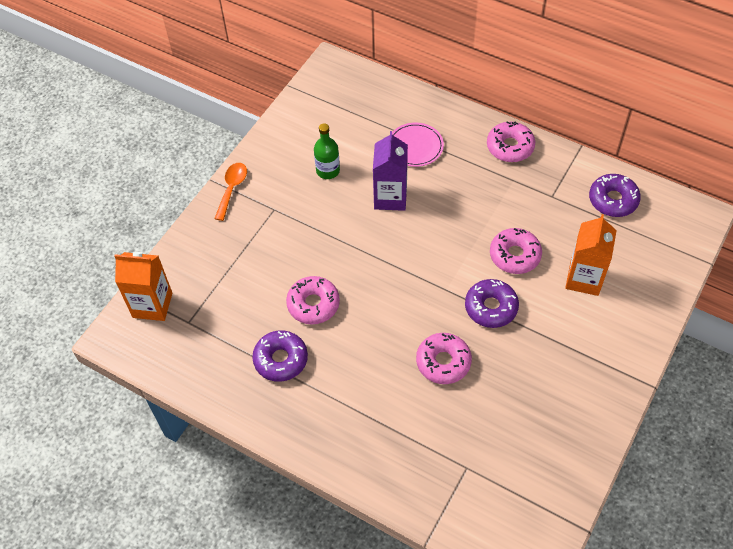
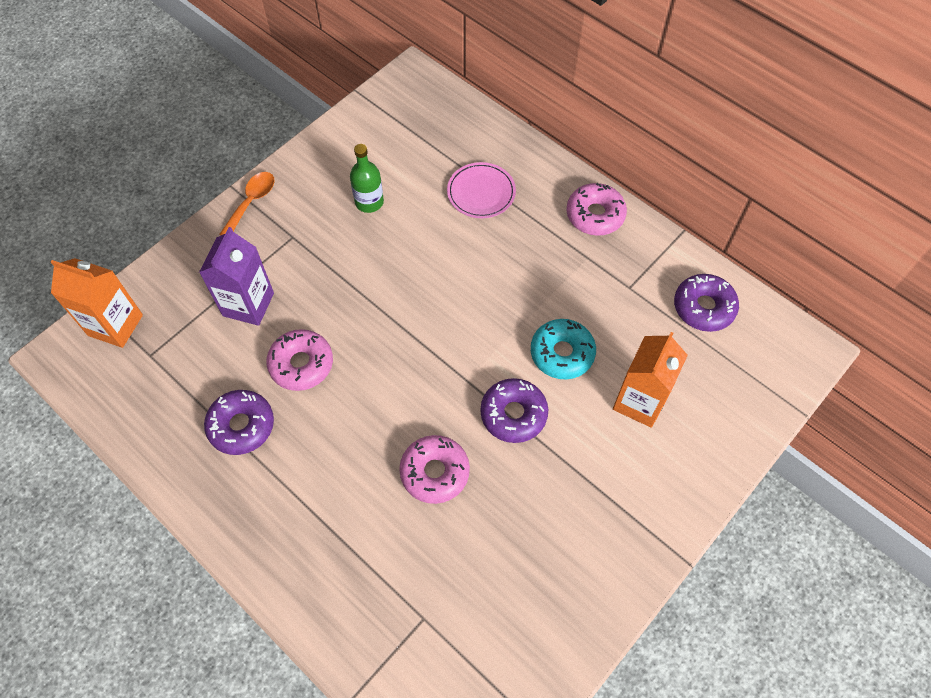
camera: 10 degrees right, 5 degrees up
(390, 197) = (433, 249): purple carton -> purple carton (248, 304)
(515, 255) = (562, 353): pink donut -> turquoise donut

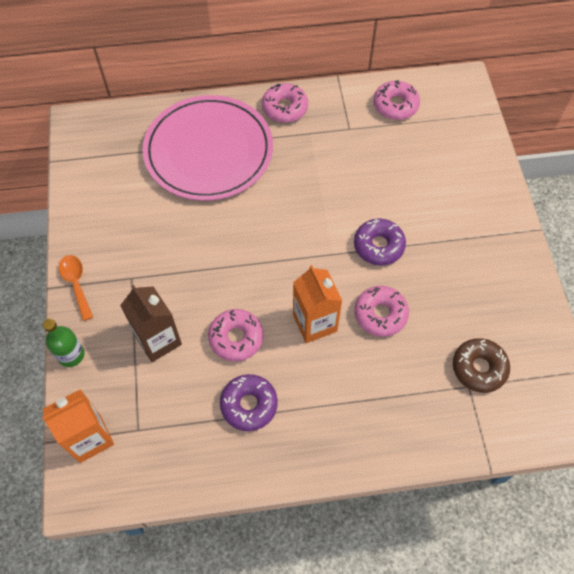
camera: 50 degrees left, 0 degrees up
(248, 304) = (158, 340): purple carton -> brown carton
(369, 202) = (151, 215): green bottle -> green bottle (71, 355)
(453, 614) = (479, 368): none -> brown donut
(481, 192) = (208, 151): pink plate -> pink plate, size x2.30
(562, 353) = (361, 193): turquoise donut -> none
(639, 401) = (426, 179): orange carton -> orange carton (314, 323)
(703, 307) = (395, 105): purple donut -> pink donut

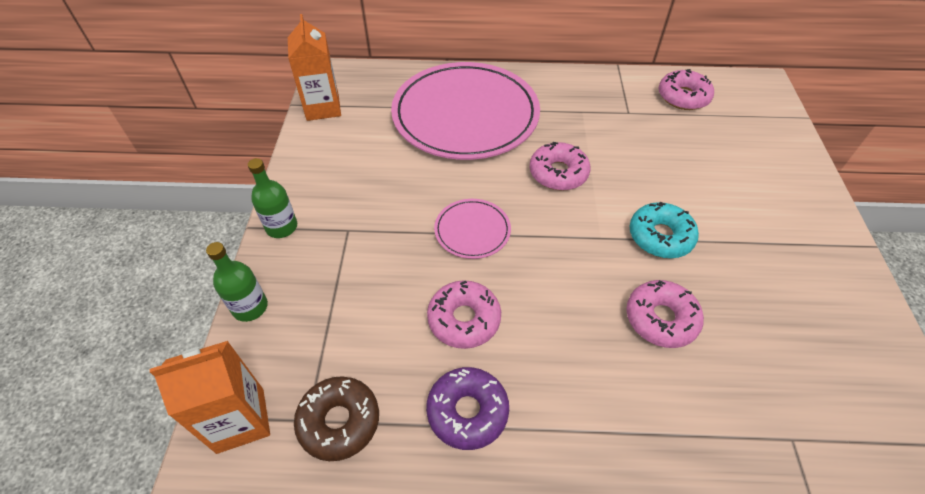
camera: 10 degrees right, 10 degrees down
(76, 283) = (281, 227): orange spoon -> green bottle
(158, 340) = (363, 306): brown carton -> none
(231, 263) = (472, 230): none -> pink plate
(285, 108) = (556, 86): pink donut -> pink donut (558, 173)
(314, 323) = (570, 316): orange carton -> orange carton (323, 108)
(378, 246) = (660, 236): purple donut -> turquoise donut
(479, 368) = (806, 415): brown donut -> brown donut (339, 421)

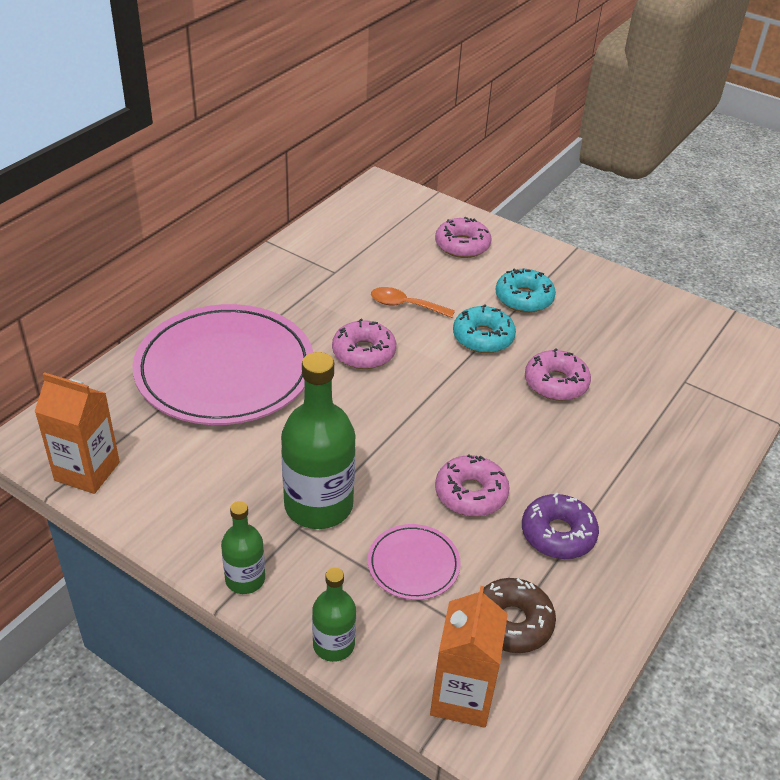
camera: 60 degrees left, 10 degrees down
(377, 230) = (318, 505): none -> green bottle
(472, 230) = (379, 440): pink plate -> pink plate (413, 564)
(640, 169) = (405, 305): none -> orange spoon
(683, 97) = (349, 233): pink donut -> pink donut (462, 245)
(747, 240) = (524, 298): none -> turquoise donut

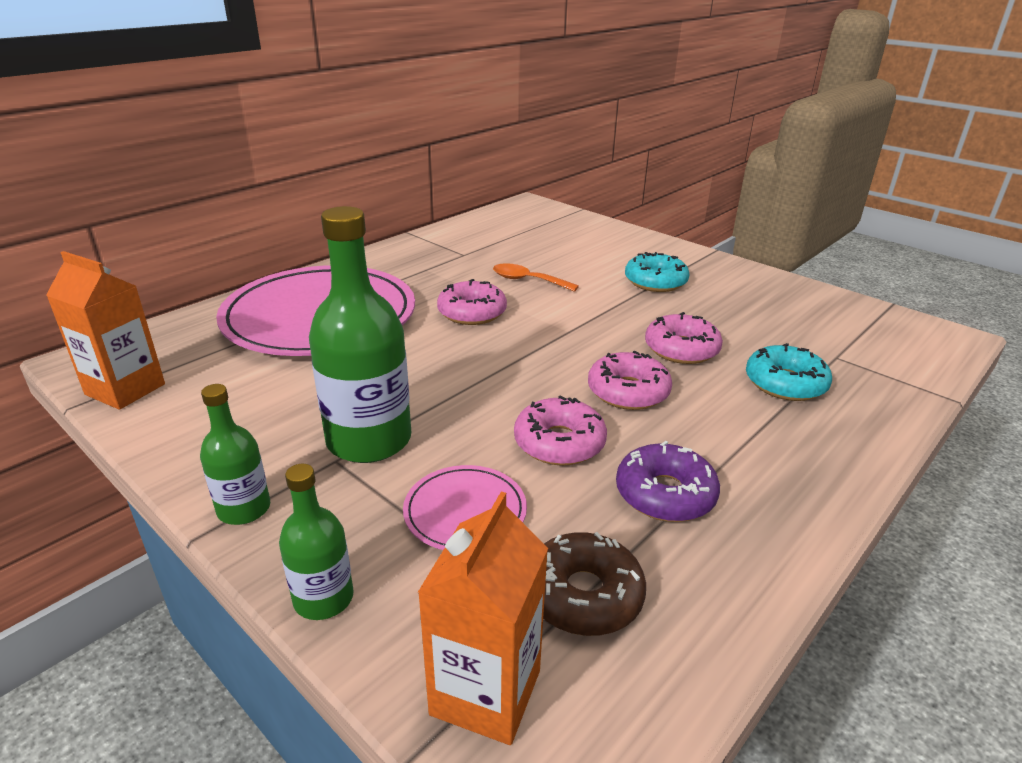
camera: 10 degrees right, 10 degrees down
(462, 245) = (598, 243): pink donut -> pink donut (628, 392)
(483, 337) = (605, 308): turquoise donut -> turquoise donut (785, 383)

